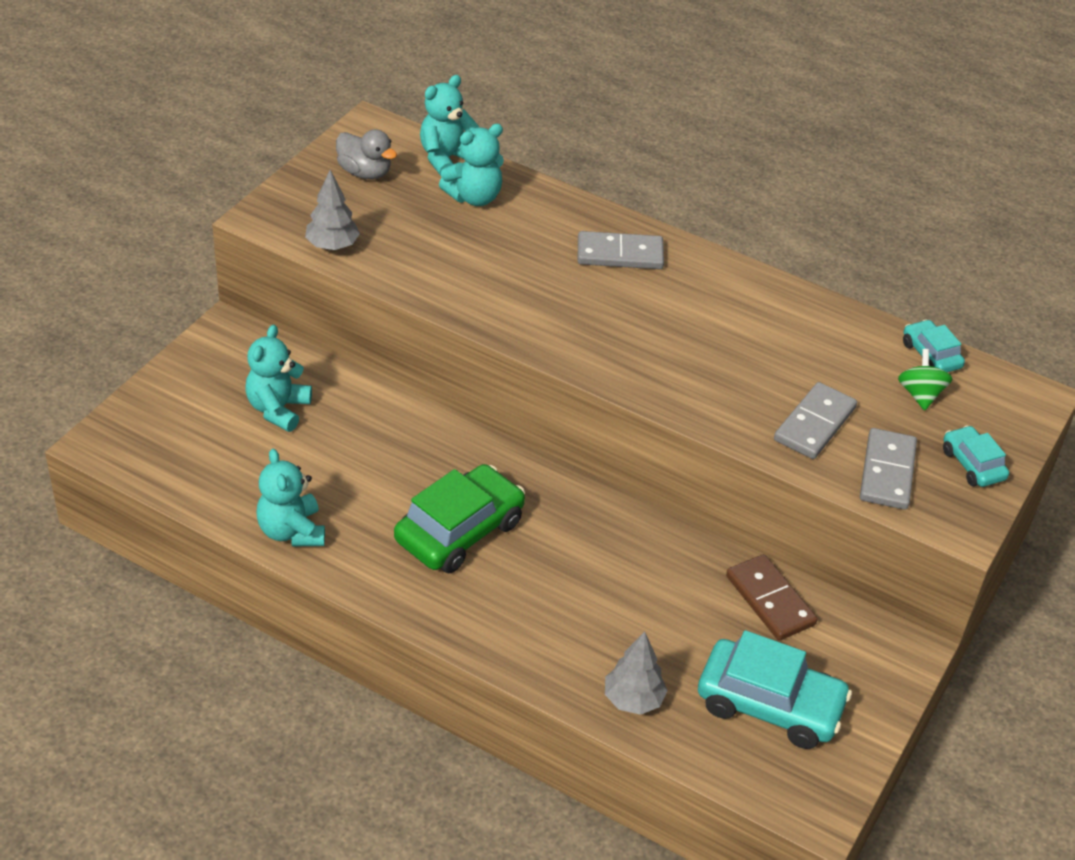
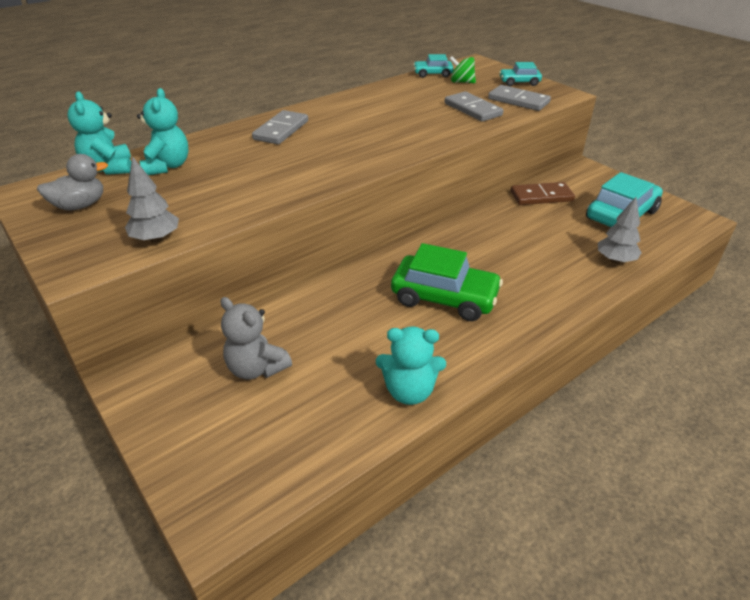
camera: 65 degrees left, 5 degrees down
(278, 409) = (256, 368): turquoise teddy bear -> grey teddy bear
(459, 531) = (444, 297): green car -> green car turned 135 degrees clockwise

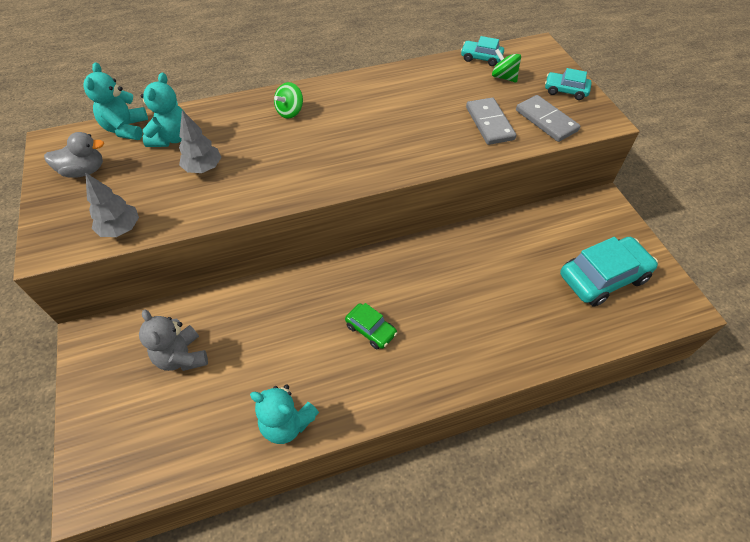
camera: 20 degrees right, 15 degrees up
(281, 130) = (290, 112): grey domino -> green spinning top
(444, 297) = (371, 330): green car -> green car, size x0.53
(541, 196) = (534, 229): brown domino -> none
(615, 260) = (559, 334): grey tree -> grey tree (203, 168)

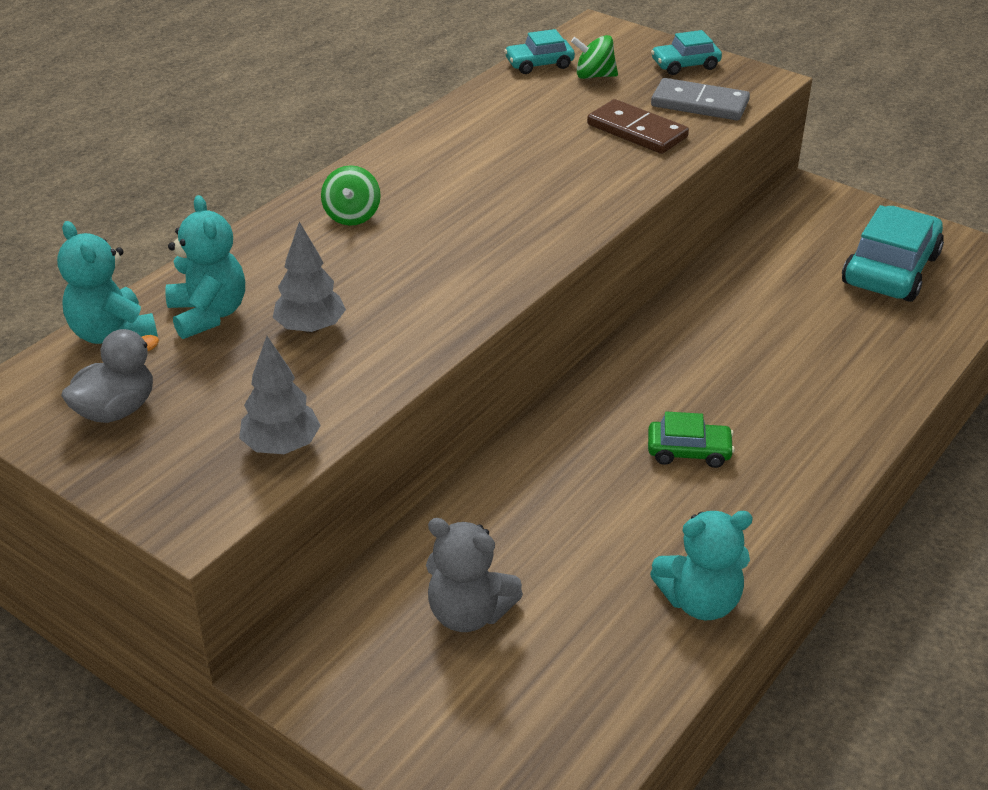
camera: 35 degrees left, 15 degrees down
(489, 123) = (637, 131): grey domino -> brown domino

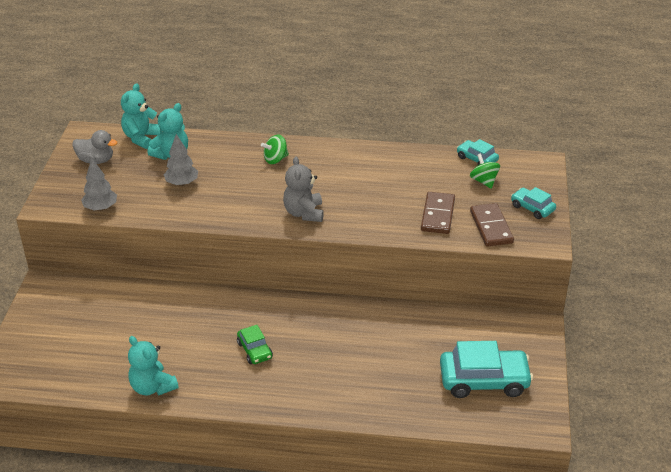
camera: 60 degrees right, 0 degrees up
(469, 613) = (103, 320): grey teddy bear -> grey teddy bear (304, 213)
(699, 104) = (491, 227): grey domino -> brown domino

